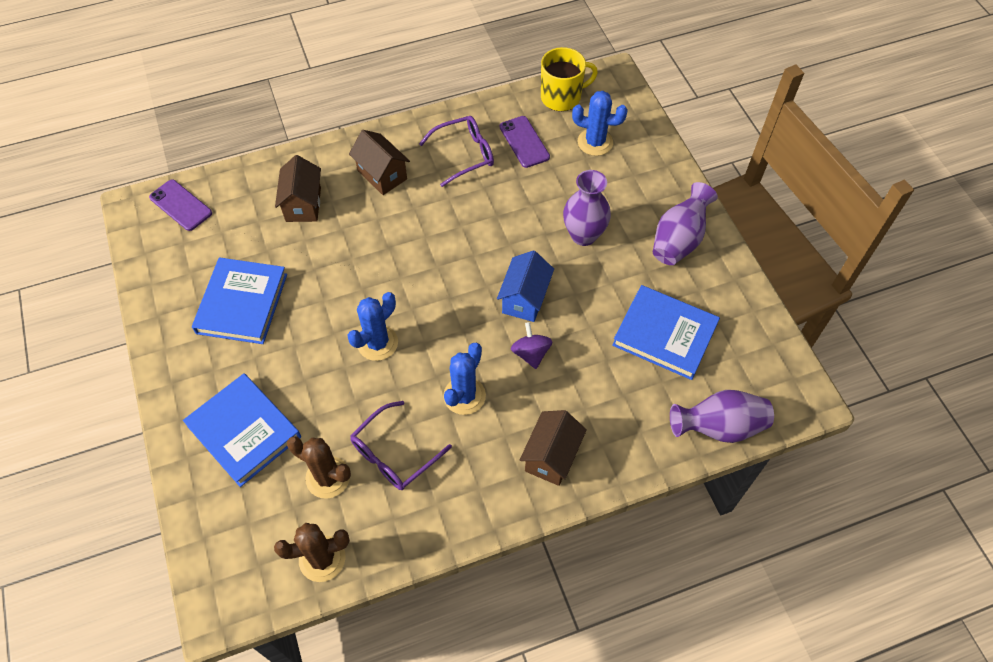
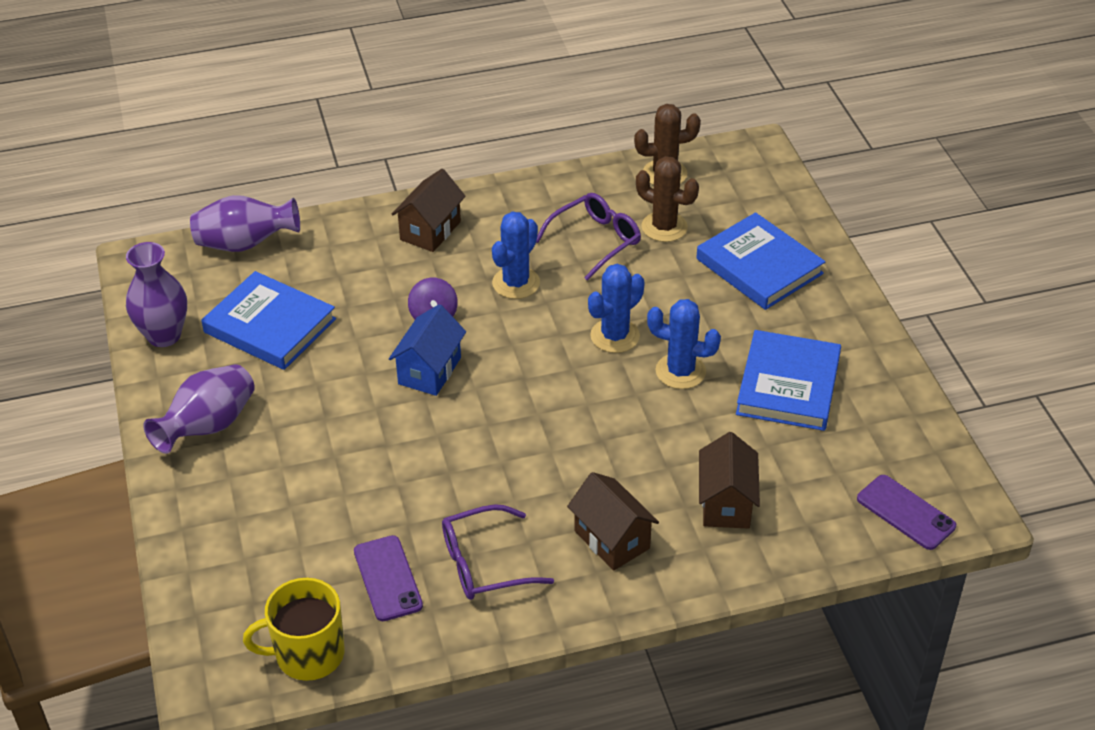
camera: 175 degrees left, 15 degrees down
(583, 235) = (334, 439): purple vase -> purple vase (164, 335)
(595, 142) = (277, 571): blue cactus -> blue cactus (680, 371)

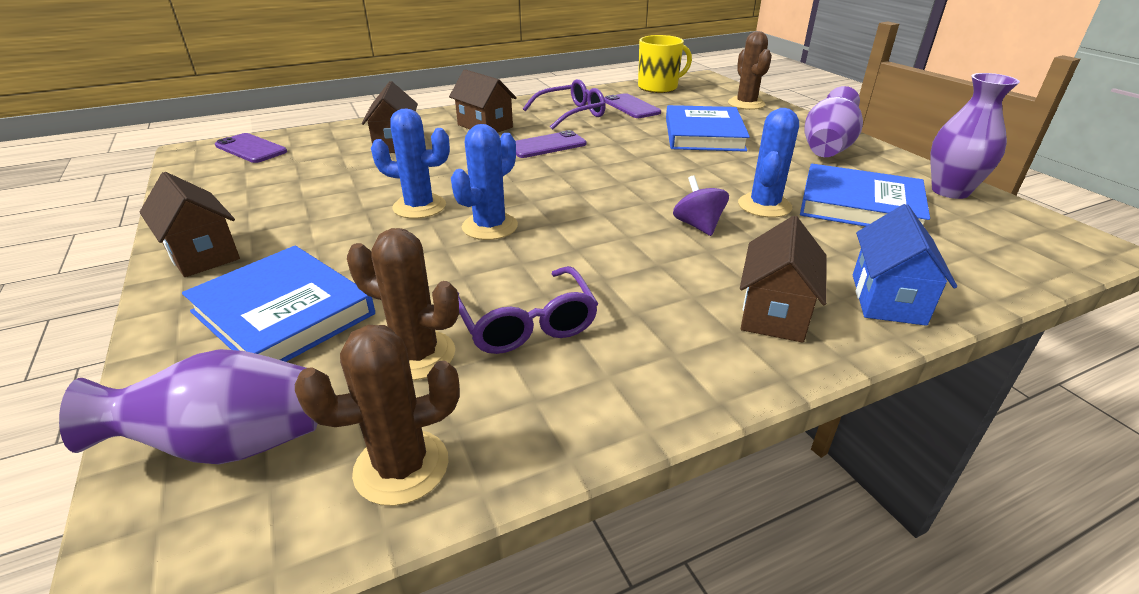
camera: 170 degrees right, 10 degrees down
(211, 566) = (746, 104): none -> brown cactus
(245, 244) = (996, 272): purple vase -> purple vase (229, 445)
(429, 371) = (672, 189): blue house -> blue house (887, 299)
(516, 283) = (620, 263): blue cactus -> blue cactus (764, 206)
(537, 475) = (547, 145): none -> purple phone
(595, 241) = (526, 323): purple glasses -> purple glasses turned 60 degrees counterclockwise
(788, 385) = (308, 206): blue book -> blue book (704, 134)
(850, 330) = (202, 254): none -> brown house

